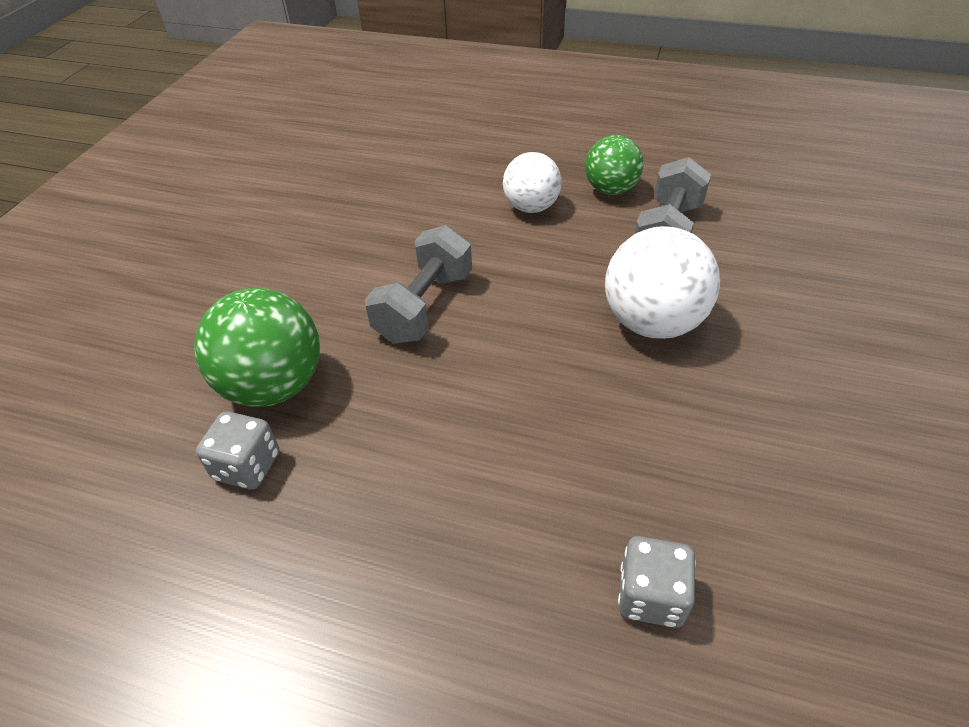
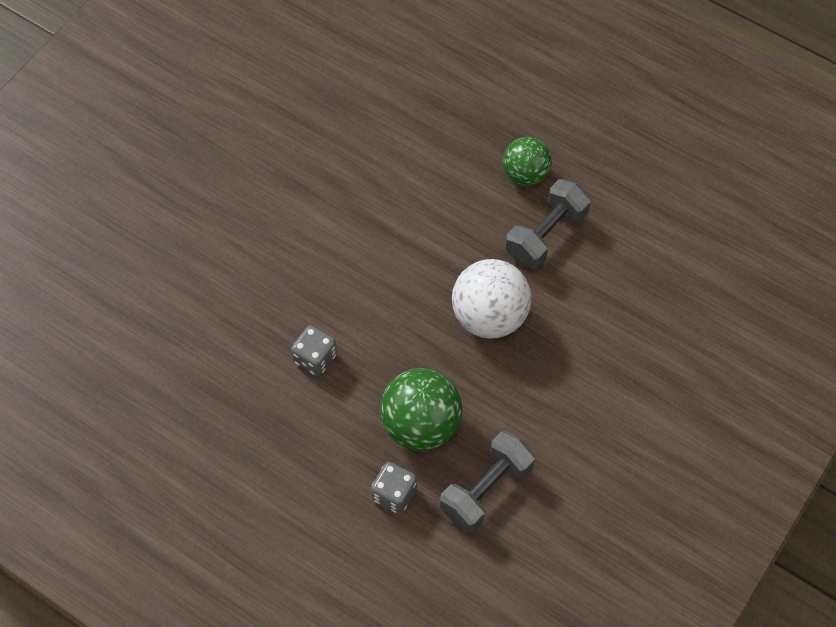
camera: 15 degrees right, 15 degrees up
(247, 466) = (190, 348): grey dice -> grey dice (315, 358)
(274, 385) = (216, 292): green ball -> green ball (421, 425)
(424, 306) = (334, 254): grey dumbbell -> grey dumbbell (486, 490)
(531, 207) = (452, 175): white ball -> none

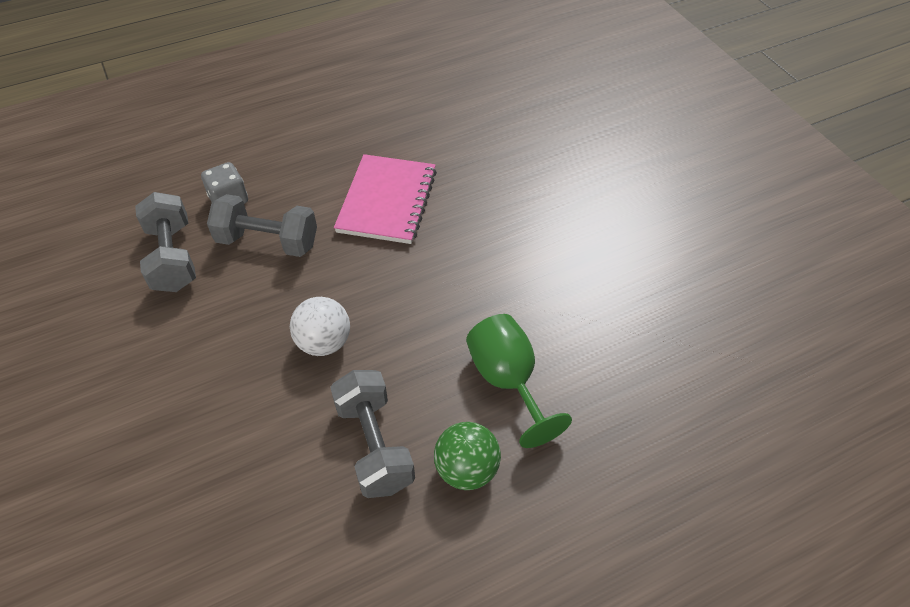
camera: 120 degrees right, 10 degrees down
(315, 358) = (387, 201): grey dice -> pink notebook
(421, 425) = (267, 241): green ball -> grey dumbbell
(442, 181) = (508, 381): none -> green goblet
(489, 316) = (324, 342): white ball -> white ball, size x0.65

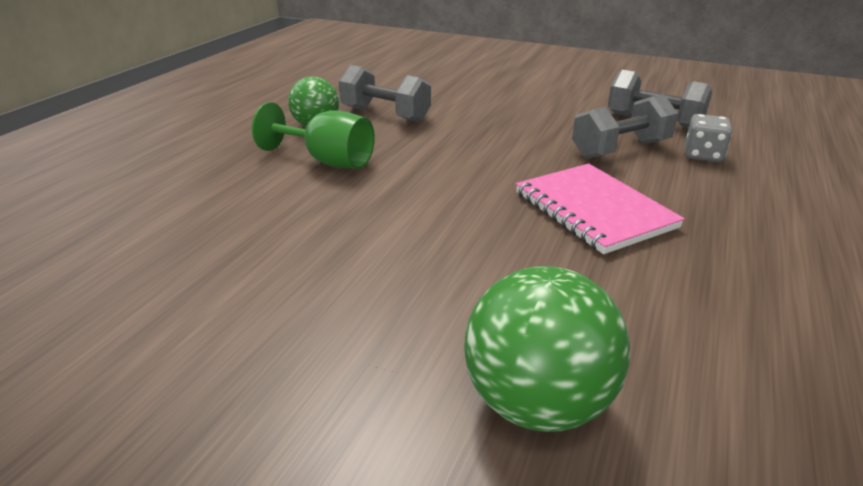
camera: 140 degrees right, 20 degrees down
(324, 342) = (483, 130): white ball -> none
(559, 133) = (537, 403): none -> green ball

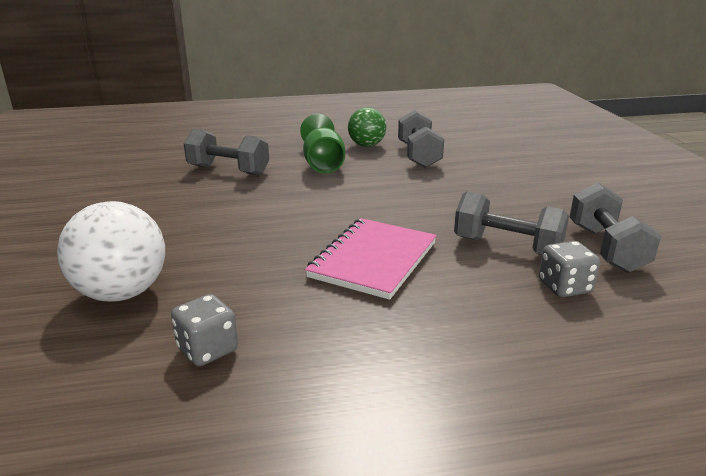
camera: 55 degrees right, 5 degrees down
(248, 220) = (228, 170): none -> grey dumbbell
(537, 403) = (122, 293): green ball -> white ball
(722, 363) = (207, 349): none -> grey dice

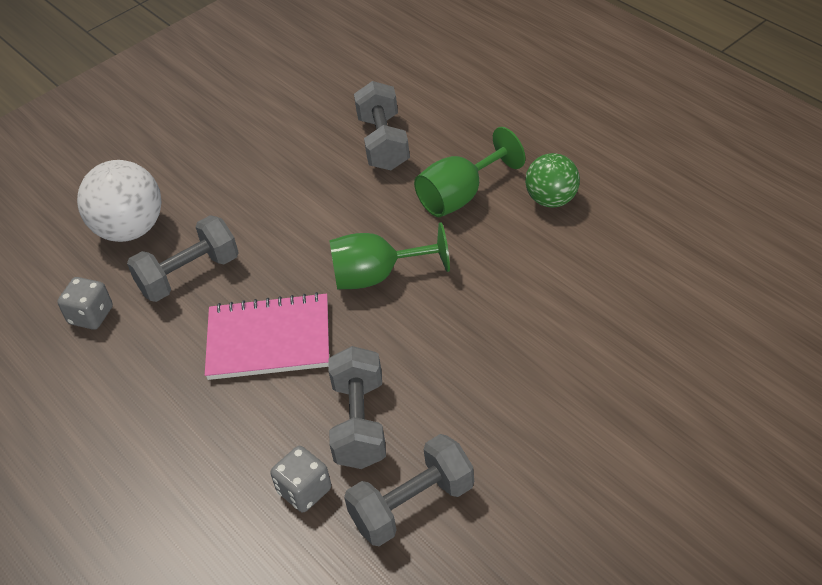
camera: 65 degrees right, 20 degrees up
(360, 204) = (378, 276): none -> green goblet
(418, 155) = (559, 258): grey dumbbell -> grey dumbbell (189, 275)

